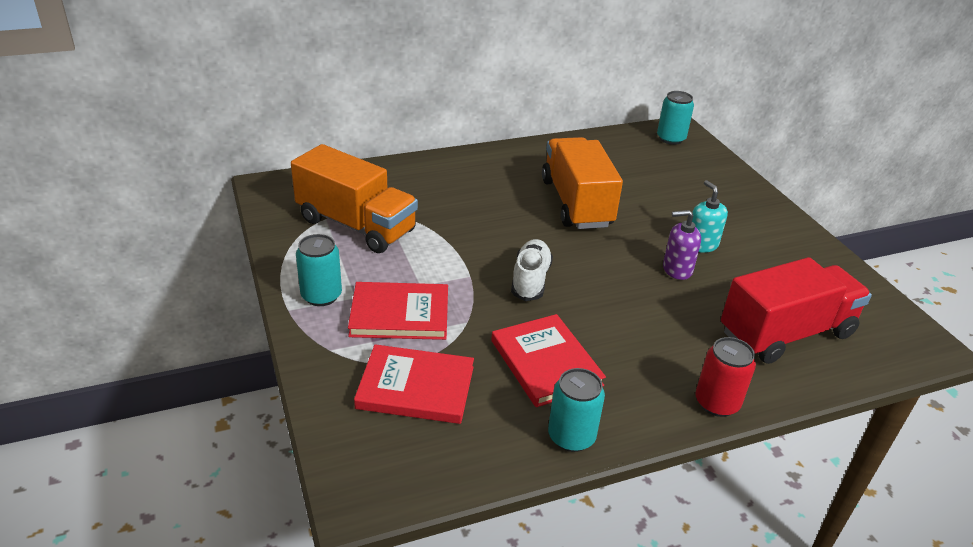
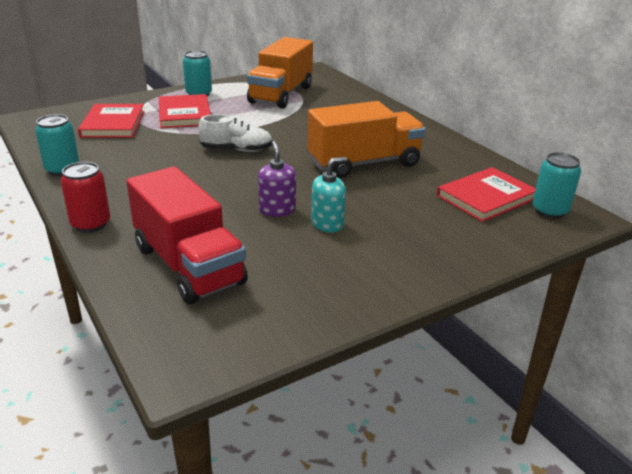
camera: 80 degrees right, 5 degrees down
(545, 363) = (138, 159): red book -> red book (486, 197)

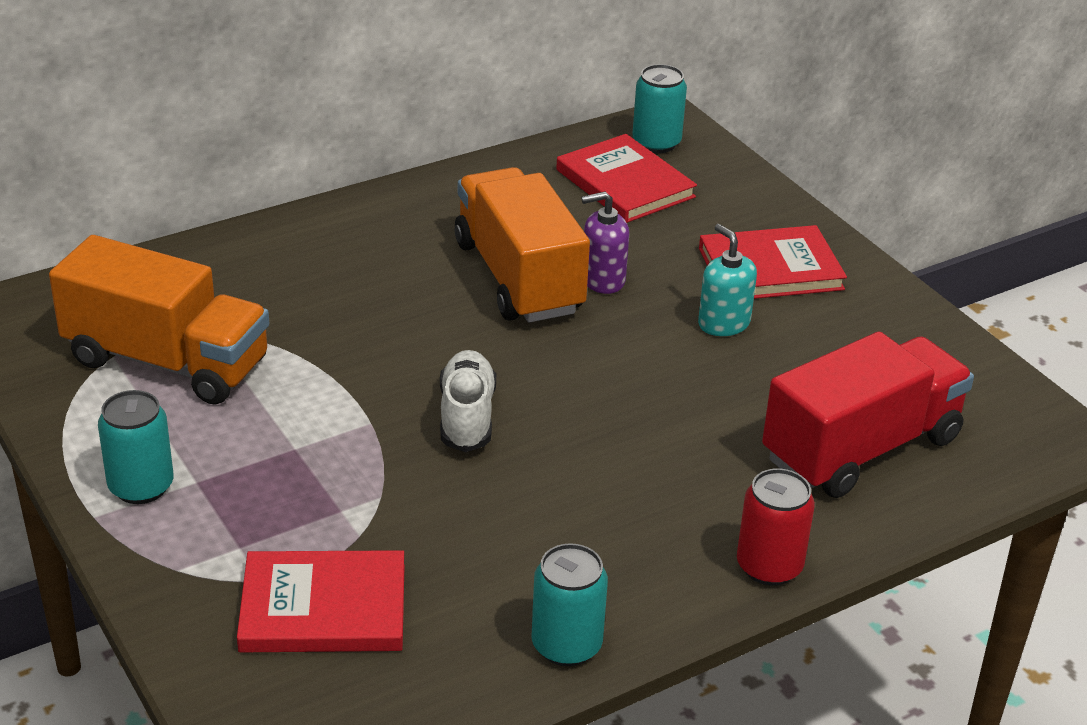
camera: 90 degrees left, 5 degrees up
(185, 114) = (273, 499): red book -> red book (770, 269)
(277, 210) = (690, 369): purple soap dispenser -> purple soap dispenser (602, 280)

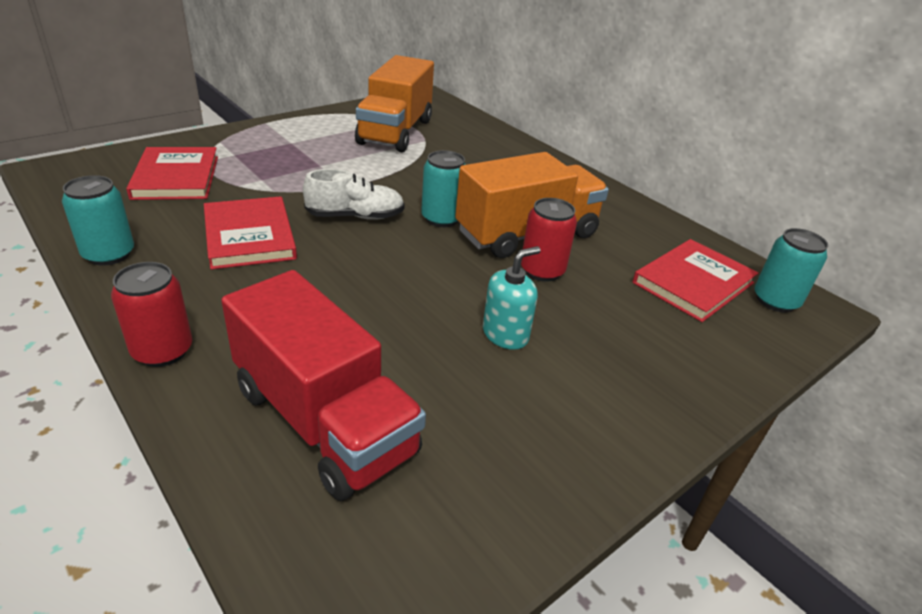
camera: 80 degrees right, 0 degrees up
(141, 486) = (288, 131): turquoise can -> turquoise can (441, 218)
(602, 280) = (542, 271): purple soap dispenser -> red can
(770, 269) = (609, 368): red book -> red book (249, 236)

